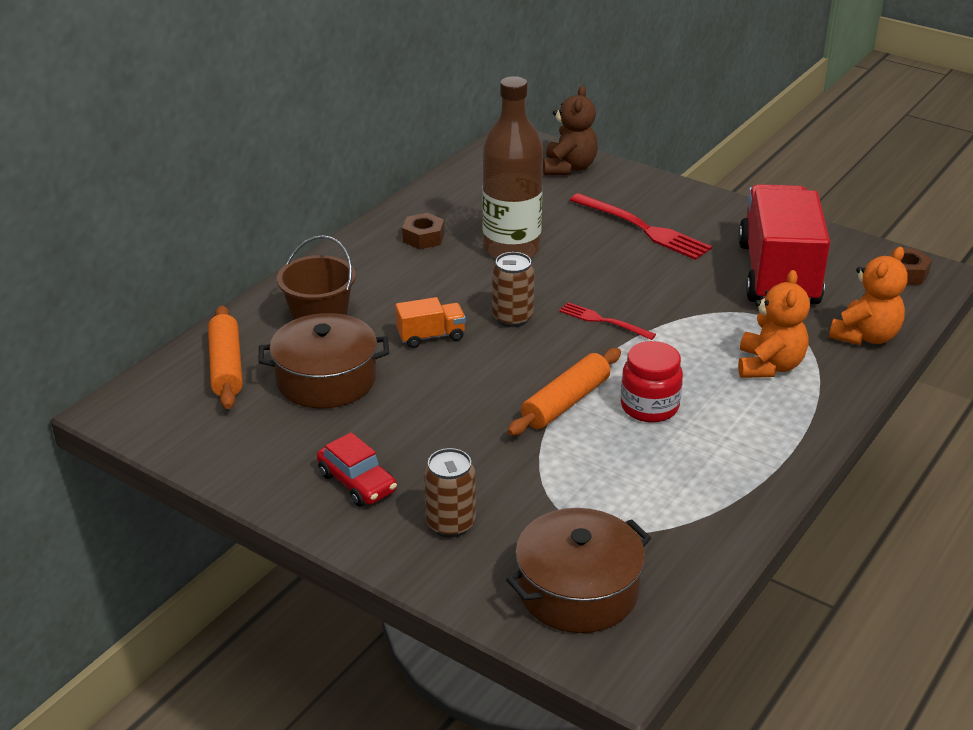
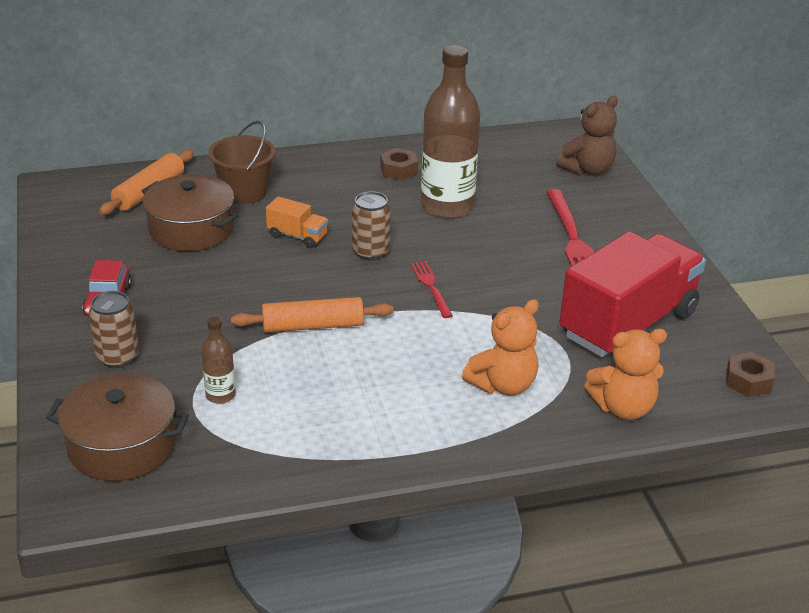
camera: 40 degrees right, 0 degrees up
(586, 500) = (220, 395): none -> brown bottle
(649, 407) = (364, 361): red jar -> none

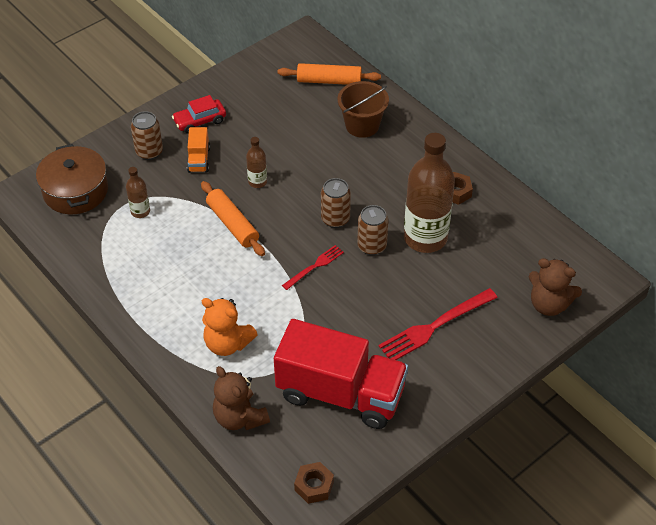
camera: 65 degrees right, 15 degrees up
(191, 229) = (300, 121): brown pot -> none
(260, 287) = (257, 182): none -> brown bottle
(297, 236) = (328, 174): orange truck -> orange truck (199, 159)
(431, 241) = (372, 246): none -> brown can
(623, 408) = (239, 417): orange teddy bear -> brown teddy bear

